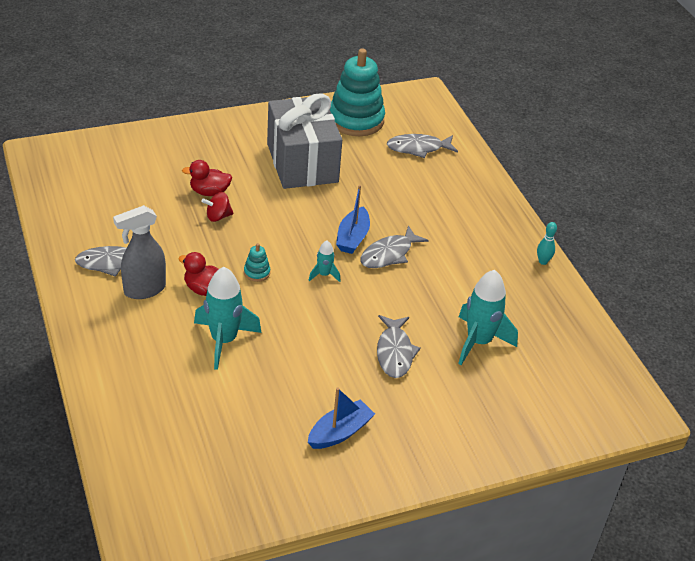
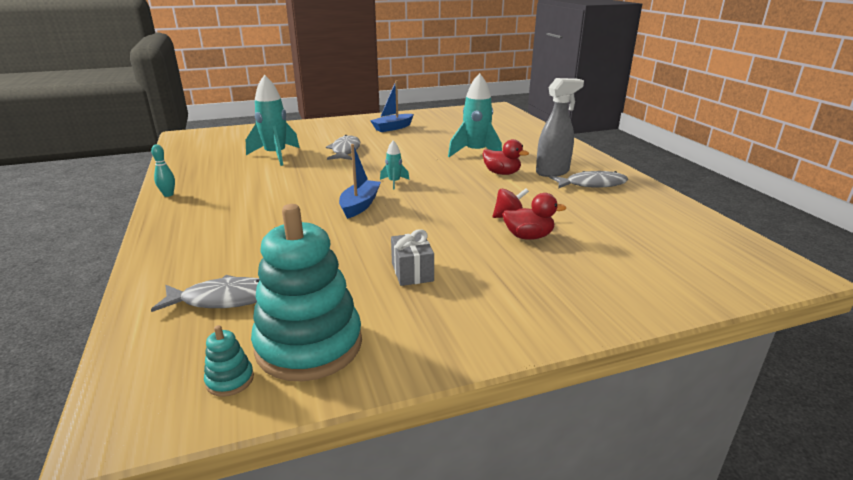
camera: 175 degrees left, 15 degrees down
(257, 272) = (457, 182): turquoise stacking toy -> turquoise stacking toy (230, 380)
(302, 163) = (412, 272): grey gift -> grey gift, size x0.41
(389, 254) = (326, 195): grey fish -> none

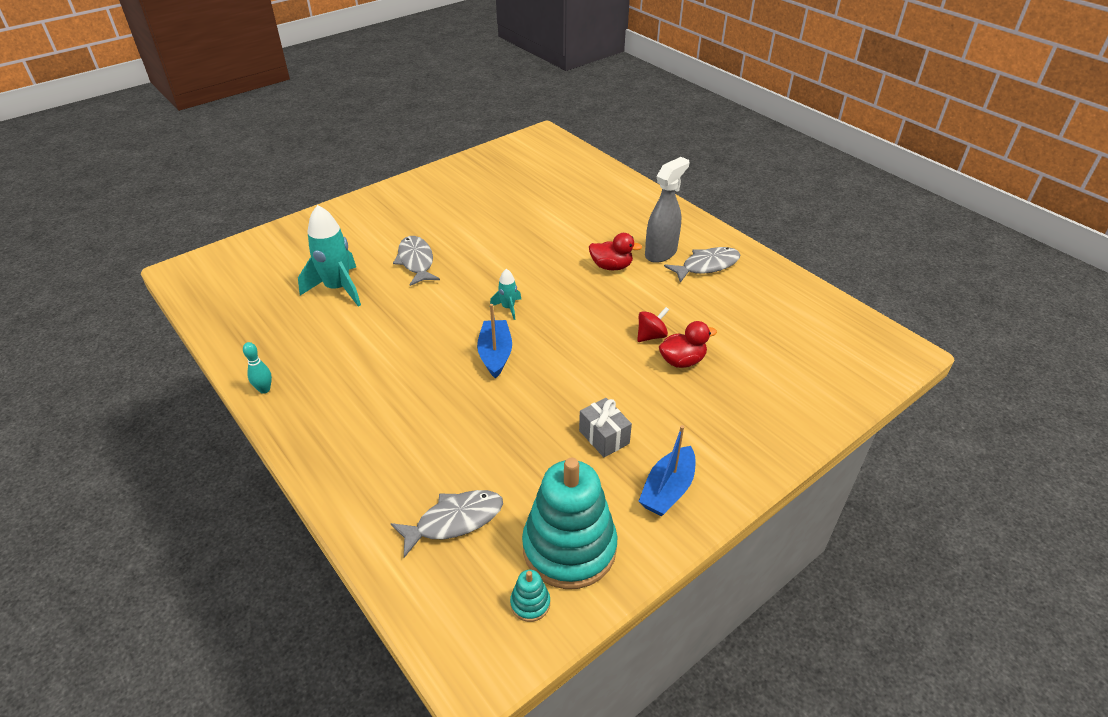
camera: 20 degrees left, 15 degrees up
(392, 128) = (443, 203): blue boat -> blue boat (667, 490)
(475, 153) = (566, 235): turquoise rocket -> none

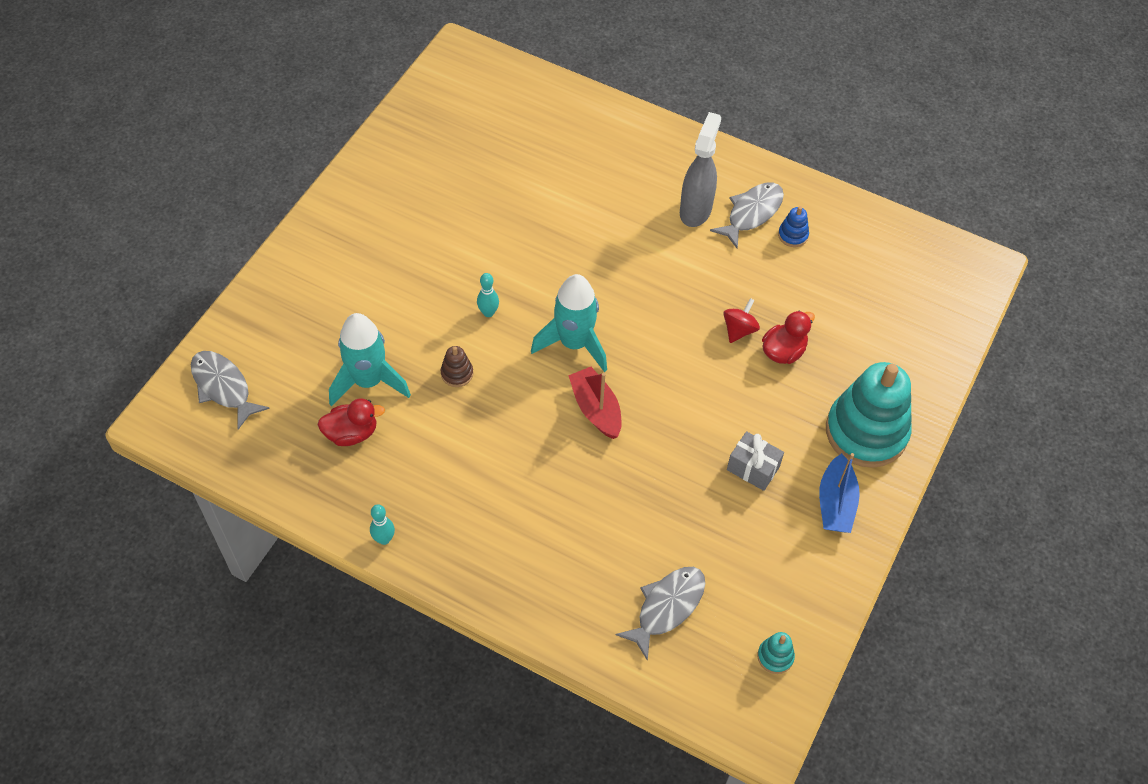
camera: 25 degrees left, 15 degrees up
(405, 302) = (457, 373): none -> brown stacking toy
(416, 261) = (432, 312): grey fish -> grey fish (223, 387)
(456, 272) = (488, 312): none -> turquoise bowling pin
(495, 354) = (596, 409): blue boat -> red boat
(508, 308) = (574, 343): turquoise rocket -> turquoise rocket, size x2.04
(569, 548) = (780, 593): turquoise stacking toy -> turquoise stacking toy (866, 432)
(611, 266) = (652, 247): red duck -> red duck (352, 433)
(734, 287) = (793, 235): none -> blue stacking toy

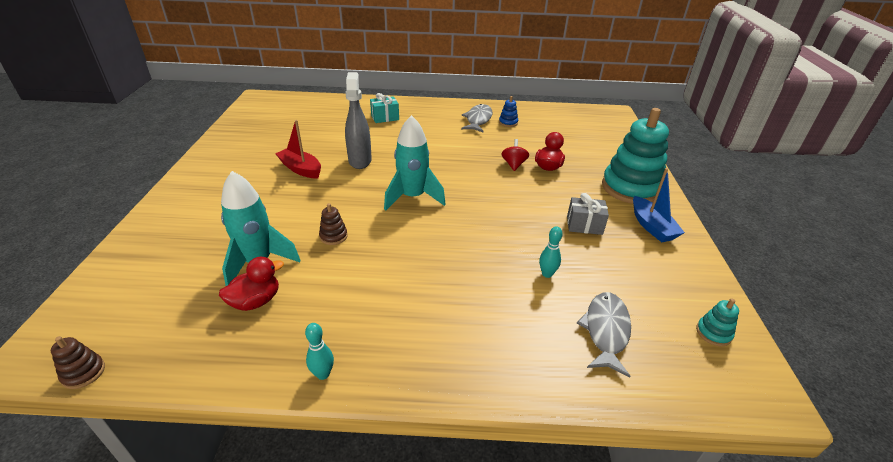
camera: 25 degrees left, 20 degrees down
(196, 455) = (83, 373): none -> brown stacking toy
(223, 387) = (110, 307): grey fish -> none
(488, 312) = (340, 198): turquoise bowling pin -> turquoise bowling pin (547, 274)
(596, 409) = (453, 226): red boat -> red boat (301, 169)
(618, 163) = (385, 117): none -> turquoise gift
(695, 210) = (445, 125): grey spray bottle -> grey spray bottle (360, 160)

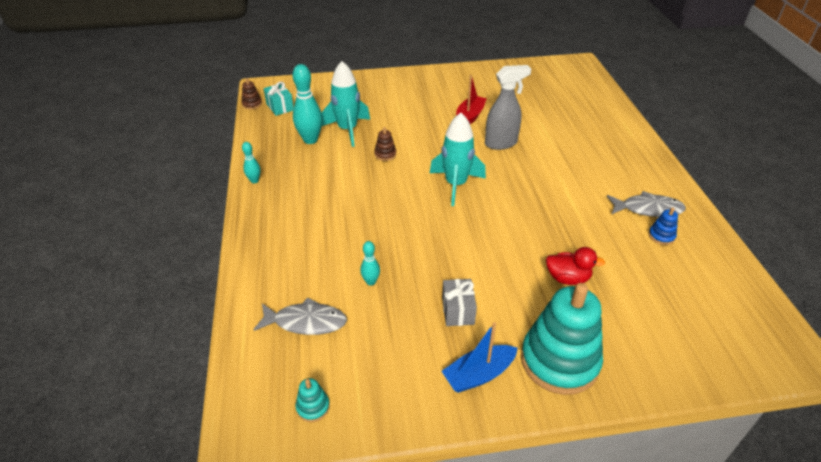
camera: 80 degrees right, 5 degrees up
(256, 301) = (310, 140): red duck -> turquoise bowling pin
(385, 117) = (597, 141): turquoise gift -> turquoise gift (280, 107)
(514, 165) = (555, 248): red spinning top -> none

